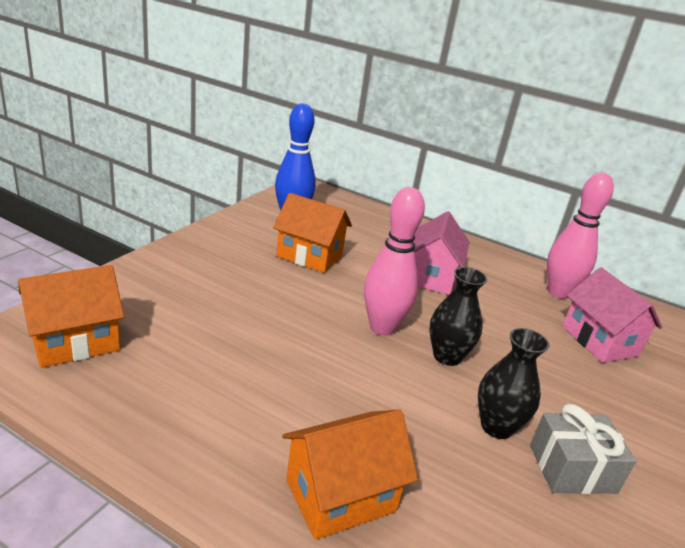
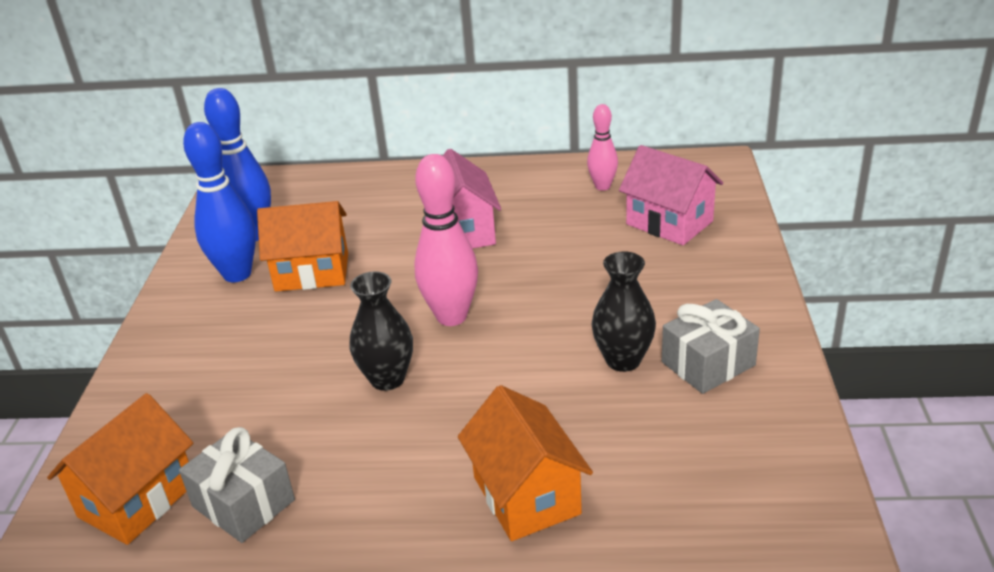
camera: 20 degrees left, 5 degrees up
(135, 381) = (243, 503): none -> grey gift
(262, 236) = (237, 274): none -> blue bowling pin
(340, 496) = (526, 495): orange house -> orange house turned 60 degrees counterclockwise
(447, 356) = (535, 314): black vase -> black vase (387, 379)
(558, 293) = (602, 186): pink bowling pin -> pink bowling pin, size x0.59

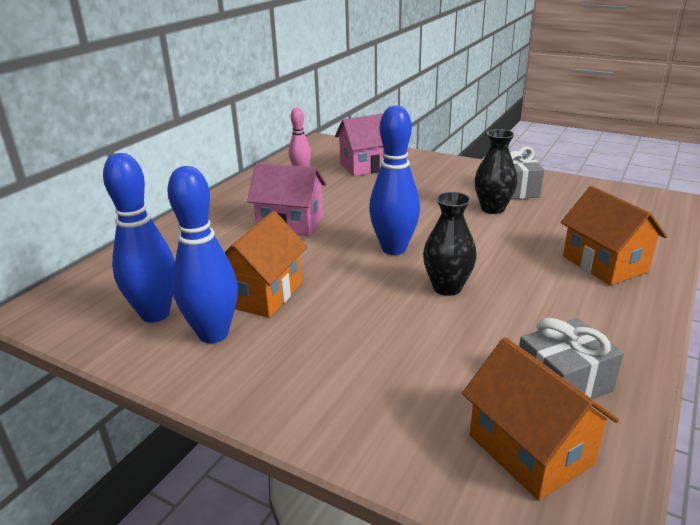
camera: 65 degrees left, 5 degrees down
(451, 316) = (394, 249): pink bowling pin -> blue bowling pin
(526, 495) = (604, 264): orange house -> orange house turned 60 degrees clockwise

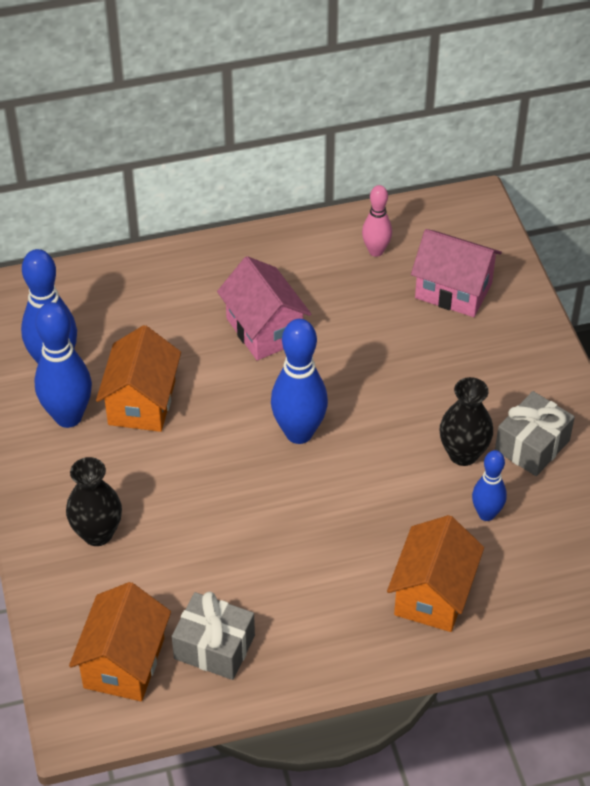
camera: 45 degrees right, 20 degrees up
(262, 294) = (141, 402): orange house -> orange house turned 60 degrees counterclockwise
(447, 287) = (273, 509): black vase -> black vase (97, 533)
(552, 221) = (486, 514): none -> blue bowling pin

